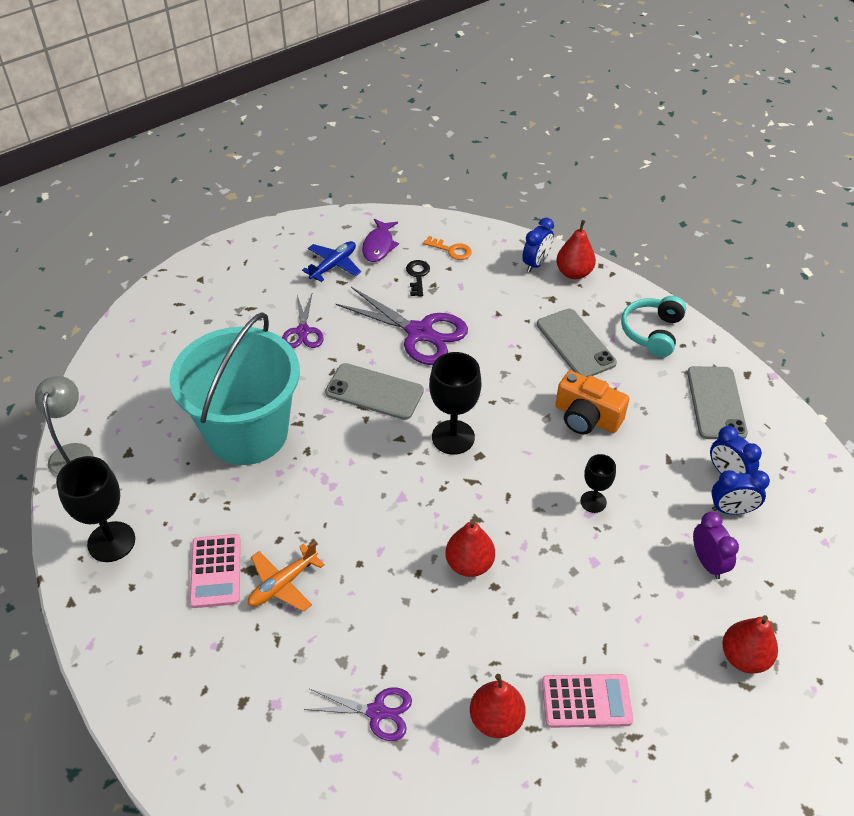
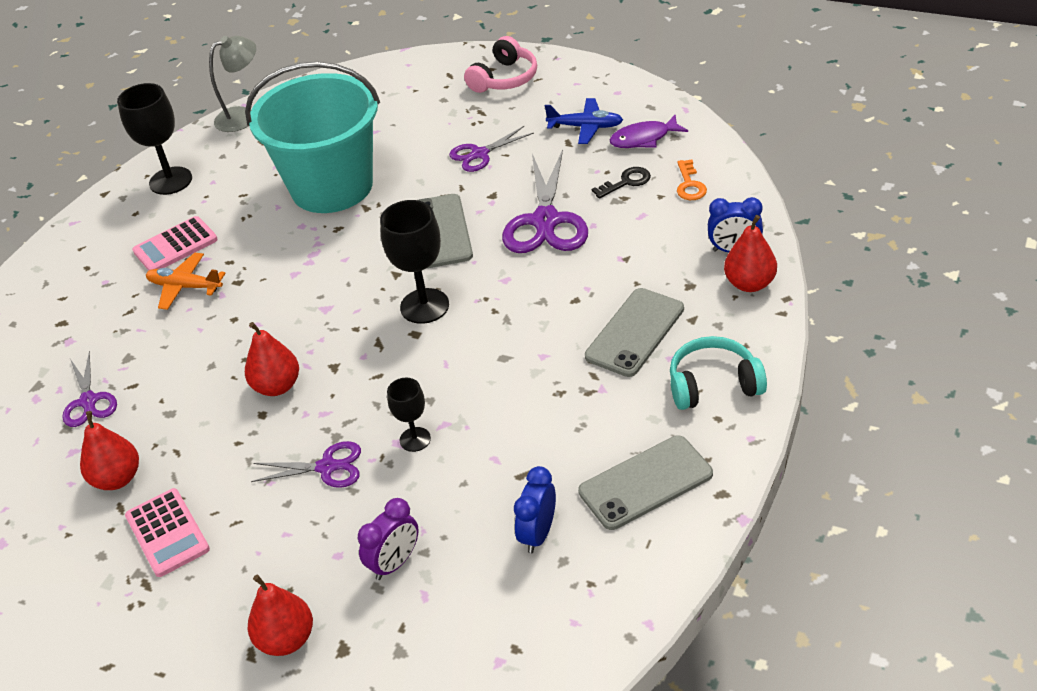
camera: 65 degrees right, 5 degrees down
(222, 277) = (504, 78): none -> pink headphones
(585, 566) = (327, 467): none -> purple scissors
(586, 417) = (530, 386): orange camera -> none
(731, 510) = (486, 557): blue clock -> none

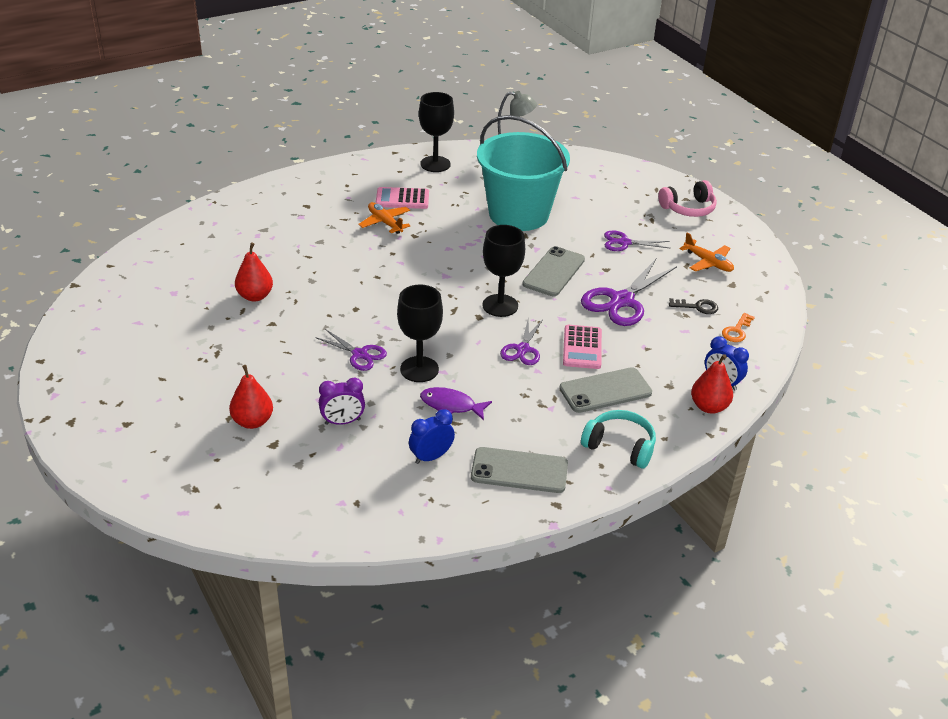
camera: 30 degrees right, 5 degrees down
(89, 401) = (280, 251): purple scissors -> purple scissors (523, 349)
(167, 533) = (251, 336): pink calculator -> pink calculator (582, 347)
(277, 386) = (378, 299): red pear -> none
(415, 439) = (419, 369): black goblet -> black goblet, size x1.74
(586, 127) = (708, 262): blue plane -> orange plane
(644, 138) = (738, 289): purple fish -> purple fish (451, 405)

